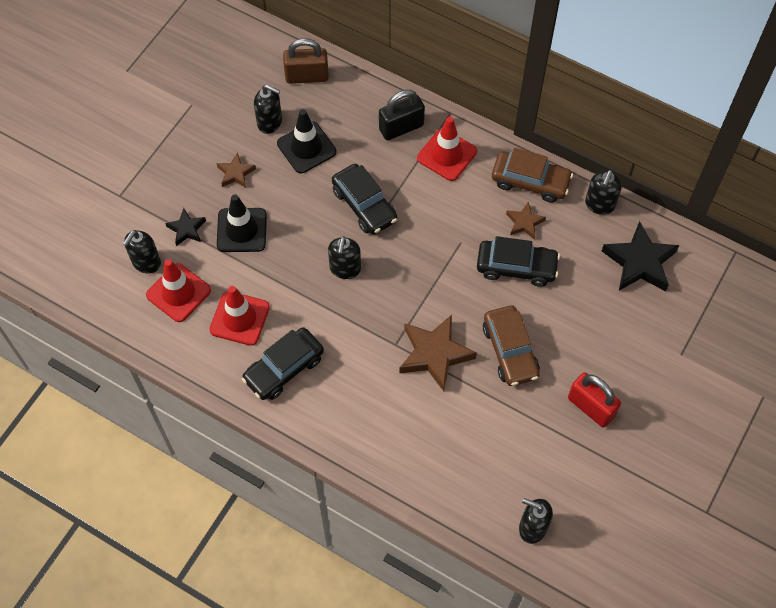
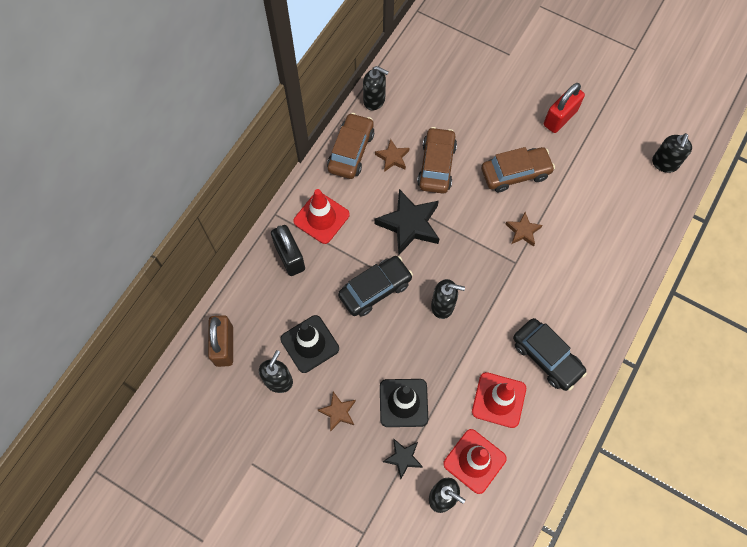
camera: 90 degrees left, 5 degrees up
(435, 354) = (523, 231): brown star -> brown star, size x0.54
(516, 267) = (436, 165): black car -> brown car
(639, 262) = (429, 75): black star -> black star (409, 224)

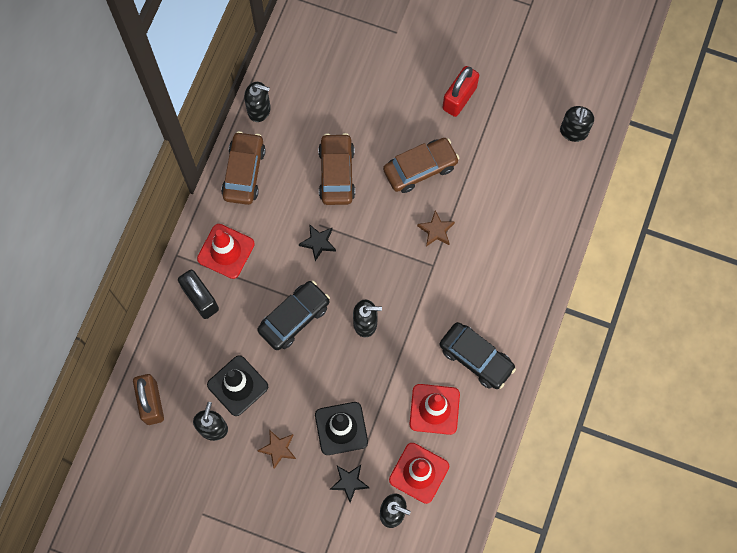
camera: 10 degrees left, 5 degrees up
(392, 157) = (289, 172): brown star -> none
(409, 224) = (318, 243): black star -> black star, size x0.54

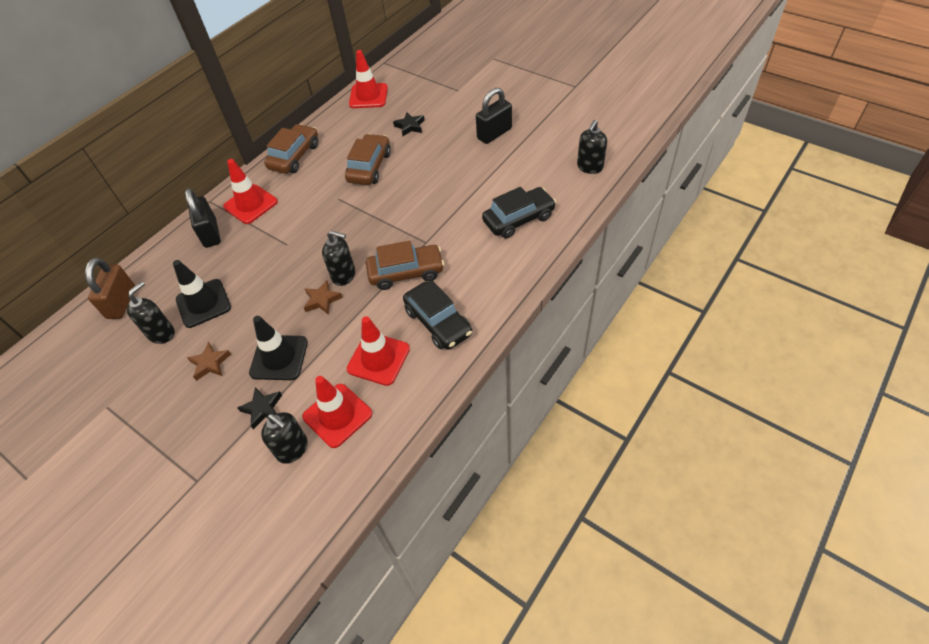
camera: 20 degrees right, 20 degrees down
(259, 110) = (327, 121): black soap dispenser -> none
(292, 59) = (368, 96): none -> red traffic cone
(294, 318) = (282, 260): black car -> black car (518, 219)
(318, 243) = (331, 210): black star -> black star (410, 126)
(420, 168) = (442, 173): brown car -> brown car (406, 272)
(436, 230) = (439, 217): brown star -> brown star (322, 300)
(459, 98) = (494, 133): red padlock -> black padlock

